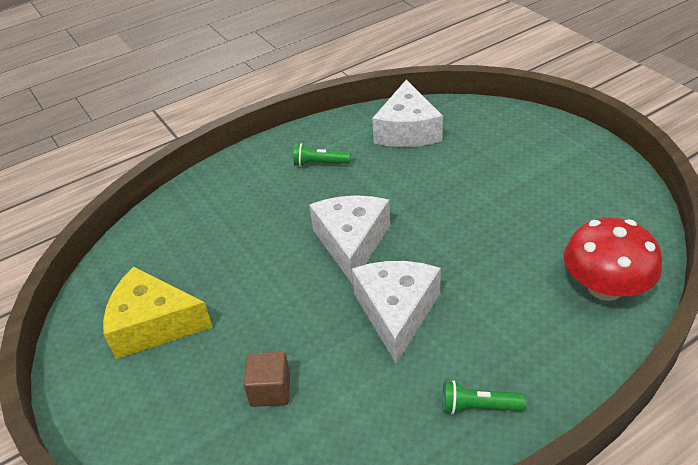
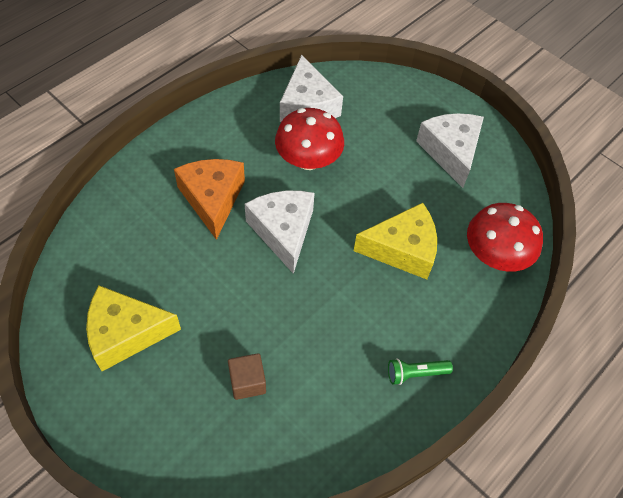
camera: 20 degrees left, 15 degrees up
(283, 207) = (212, 199): none -> orange cheese
(320, 163) = (235, 148): green flashlight -> none
(396, 178) = (308, 159): none -> red mushroom
(396, 313) = (336, 297): white cheese -> white cheese (451, 152)
(487, 271) = (402, 249): none -> yellow cheese

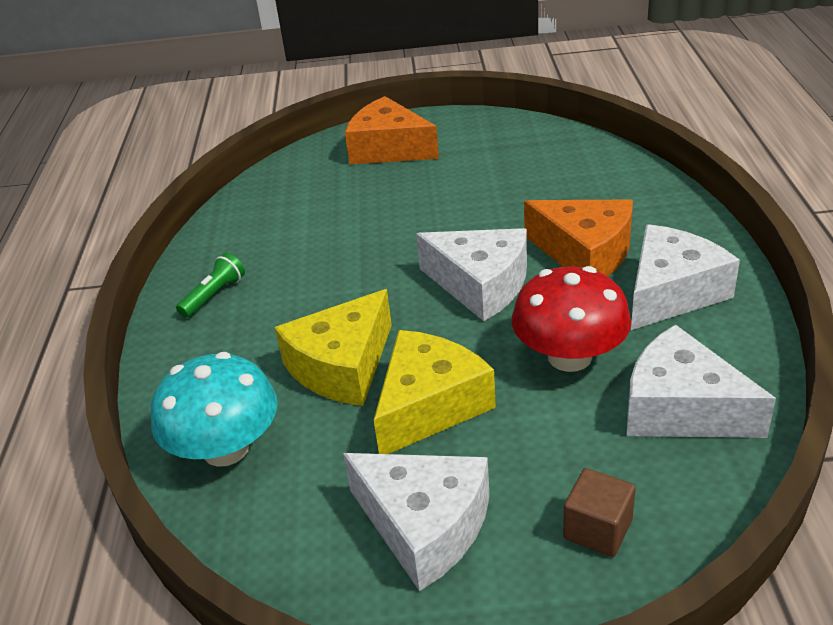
camera: 140 degrees right, 20 degrees down
(126, 333) = (480, 156): yellow cheese -> yellow cheese (429, 405)
(154, 415) = (389, 149): none -> orange cheese
(222, 144) = (671, 292): none -> white cheese
(247, 382) = (351, 199): brown cube -> brown cube (597, 529)
(495, 255) = (226, 448): red mushroom -> turquoise mushroom

